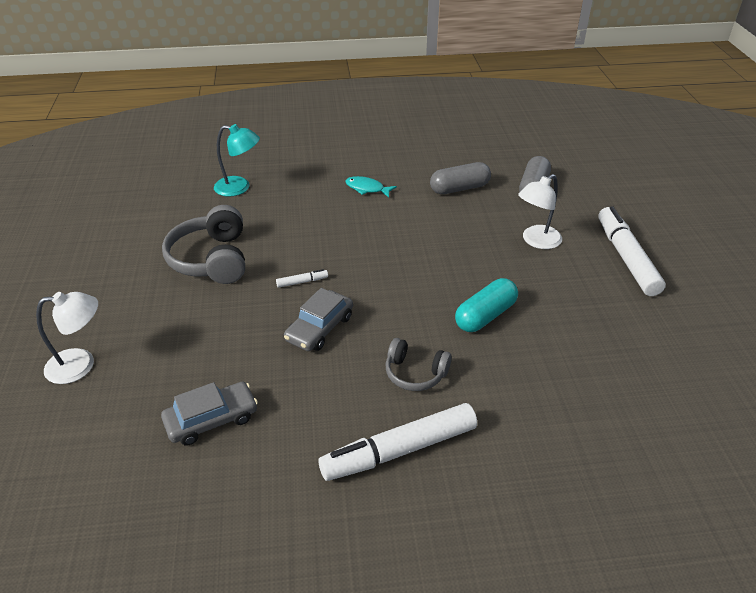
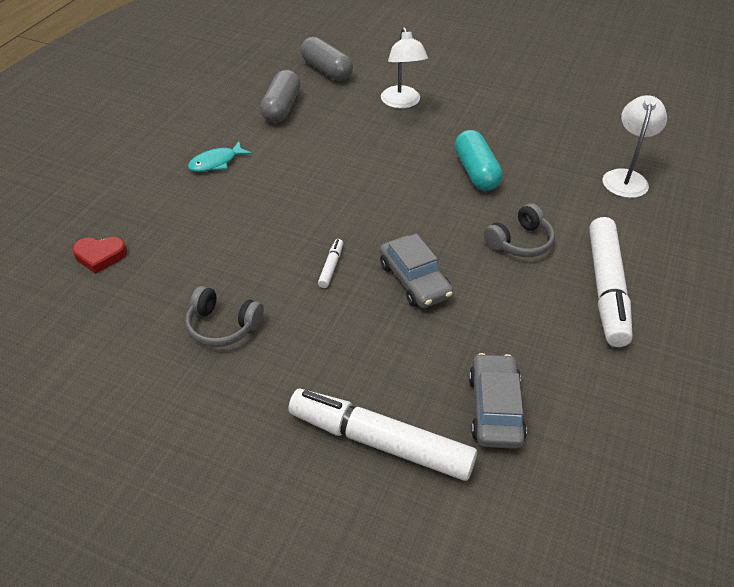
camera: 60 degrees left, 5 degrees up
(81, 364) = (323, 512): white lamp -> white lamp (626, 177)
(212, 259) = (223, 326): grey headphones -> grey headphones, size x0.59
(239, 188) = (100, 256): turquoise lamp -> red heart
(626, 258) = (463, 72): white marker -> white marker (380, 442)

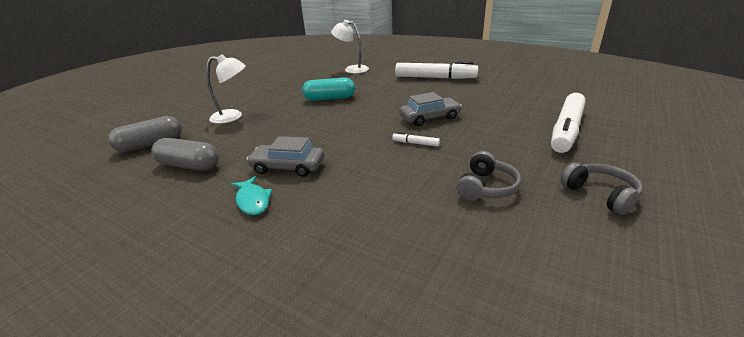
camera: 80 degrees left, 15 degrees down
(100, 256) = (389, 280): red heart -> none
(495, 408) = (525, 103): grey car -> grey car (288, 167)
(520, 242) = (398, 92): grey headphones -> grey headphones (600, 194)

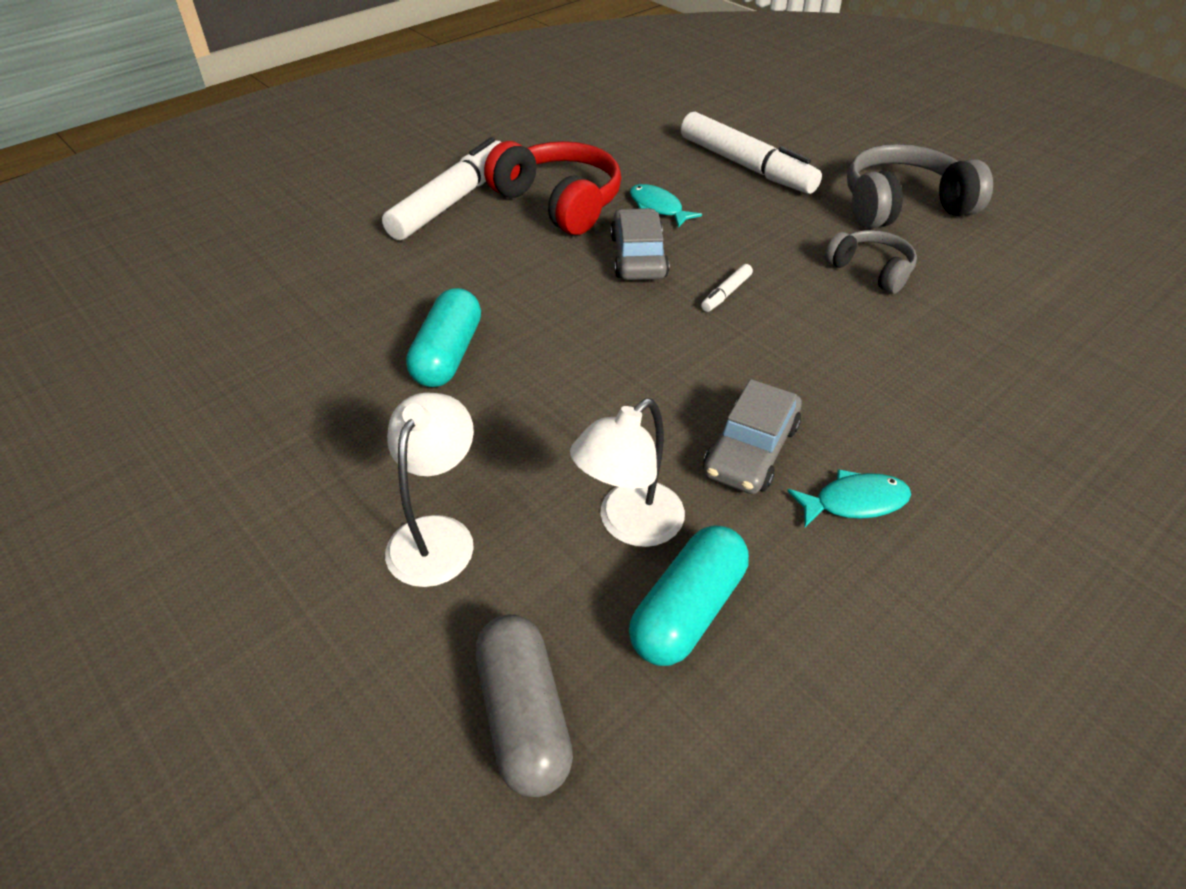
camera: 75 degrees left, 15 degrees up
(189, 165) = (687, 610): grey capsule -> turquoise capsule
(352, 69) = (270, 290): white lamp -> white lamp (629, 525)
(458, 94) = (559, 203): none -> red headphones
(482, 114) = (658, 208): none -> turquoise fish
(600, 194) = (903, 206): grey headphones -> grey headphones, size x1.71

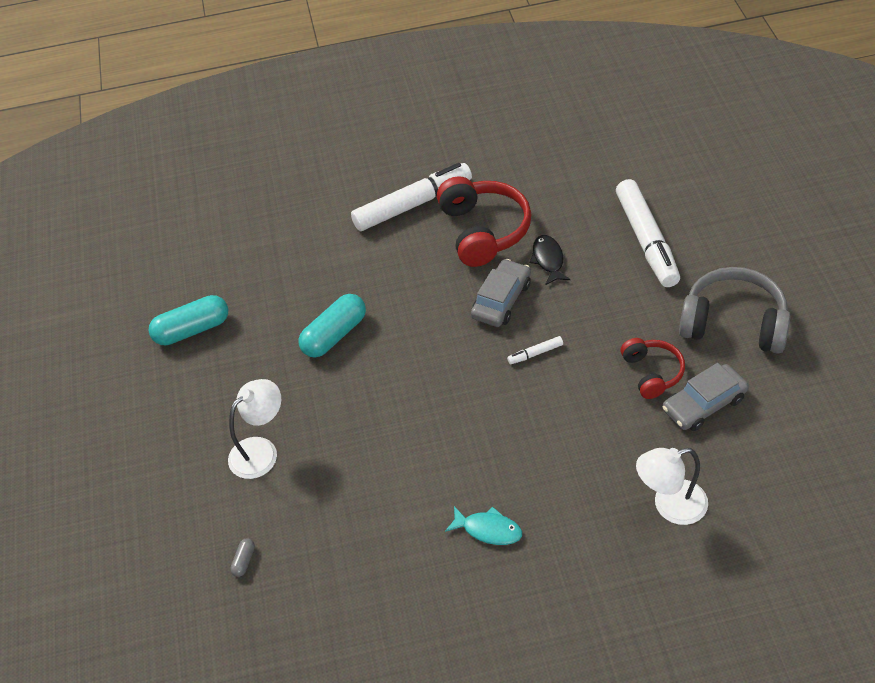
camera: 35 degrees right, 5 degrees up
(523, 716) = (244, 561): grey capsule -> grey capsule, size x0.43
(629, 525) = (358, 488): white lamp -> white lamp (670, 506)
(658, 208) = (548, 260): turquoise fish -> black fish
(687, 610) = (352, 547): turquoise capsule -> turquoise capsule (192, 329)
(751, 450) = (458, 472): grey car -> grey car (704, 404)
(870, 270) = (652, 373): grey headphones -> red headphones

